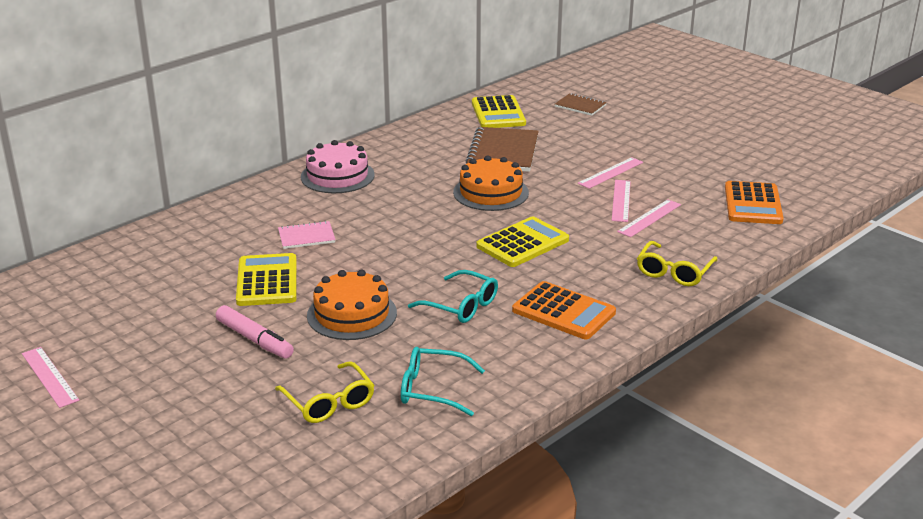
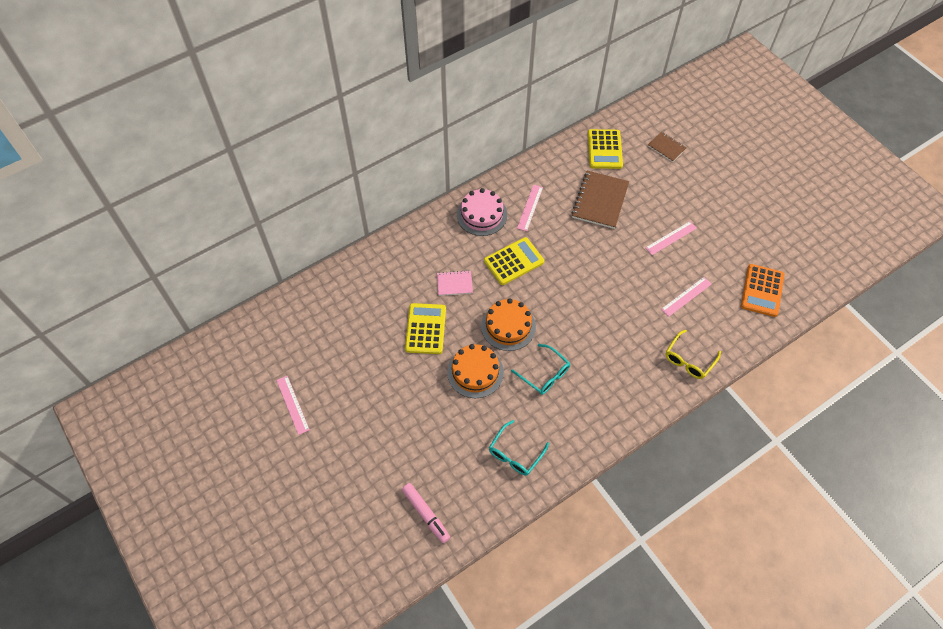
camera: 10 degrees right, 30 degrees up
(254, 340) = (414, 388): pink marker -> pink marker (426, 514)
(329, 402) = (453, 456): yellow glasses -> none
(432, 389) = (515, 454): turquoise glasses -> turquoise glasses turned 75 degrees counterclockwise
(491, 192) = (583, 250): orange cake -> orange cake (508, 326)
(523, 243) = (595, 312): yellow calculator -> yellow calculator (514, 261)
(563, 312) = (608, 391): orange calculator -> none
(621, 200) = (671, 273): pink ruler -> pink ruler (530, 207)

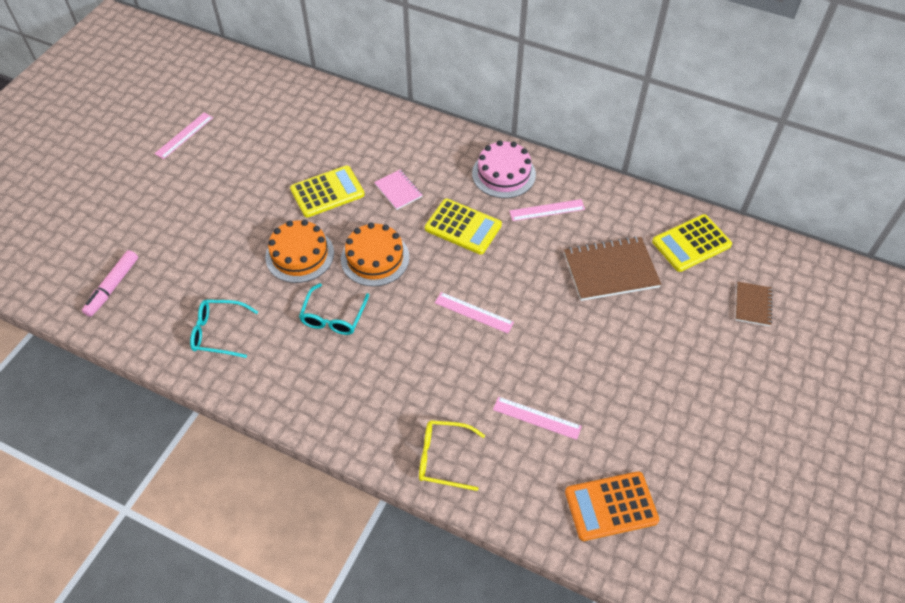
camera: 60 degrees right, 5 degrees down
(671, 238) = (614, 366): pink ruler -> pink ruler (473, 312)

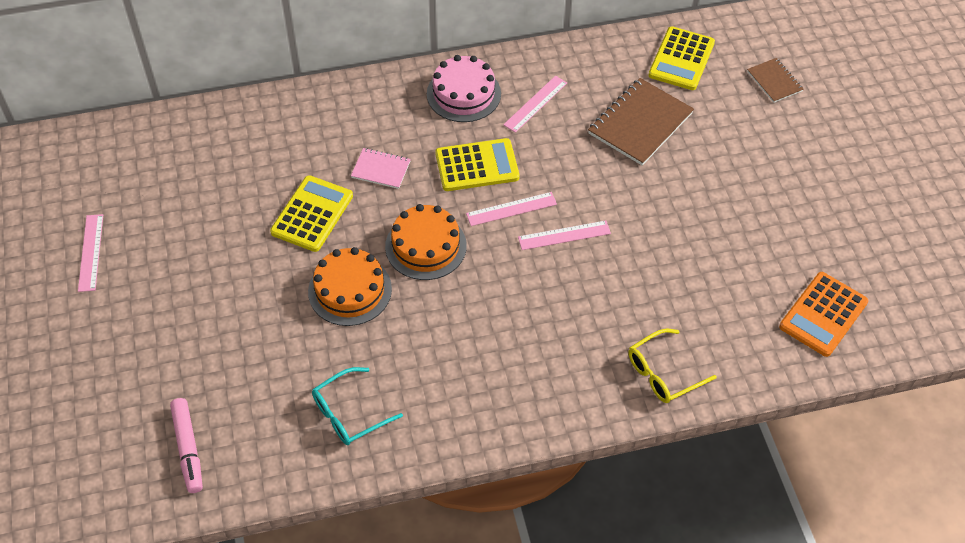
camera: 40 degrees left, 0 degrees up
(333, 317) = (444, 324): turquoise glasses -> none
(536, 418) = (703, 287): pink ruler -> pink ruler (511, 209)

